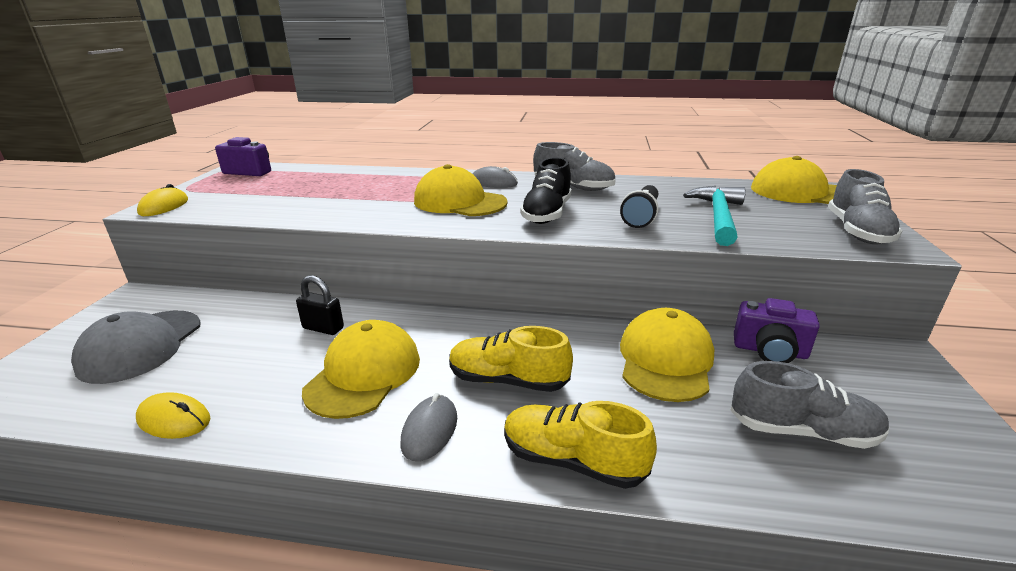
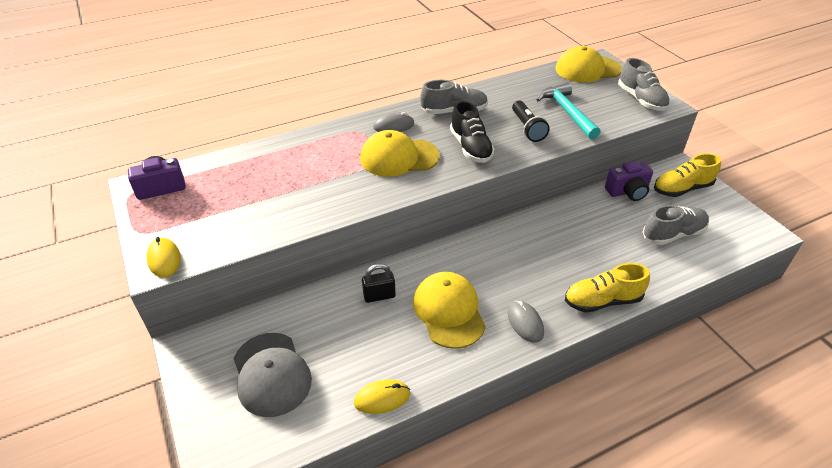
camera: 35 degrees left, 15 degrees up
(508, 380) = (528, 274): yellow shoe -> yellow shoe (682, 189)
(665, 360) = (588, 221): yellow cap -> none

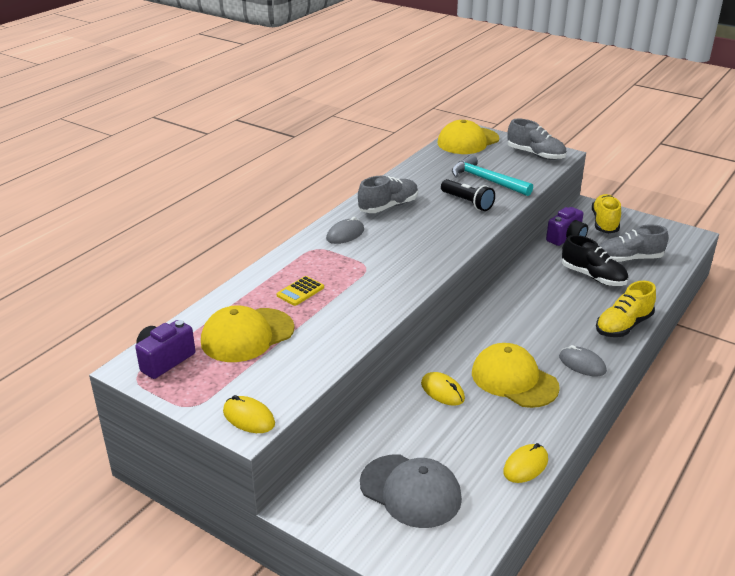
camera: 30 degrees left, 10 degrees down
(309, 165) = (300, 291): none -> yellow calculator
(379, 296) = (442, 391): black padlock -> yellow mouse
(399, 157) = (380, 259): yellow cap -> yellow cap (247, 335)
(470, 147) = (435, 232): black shoe -> black shoe (593, 277)
(673, 234) = (629, 259): grey shoe -> grey shoe turned 135 degrees counterclockwise
(682, 189) = (605, 223): yellow shoe -> yellow shoe turned 150 degrees clockwise

